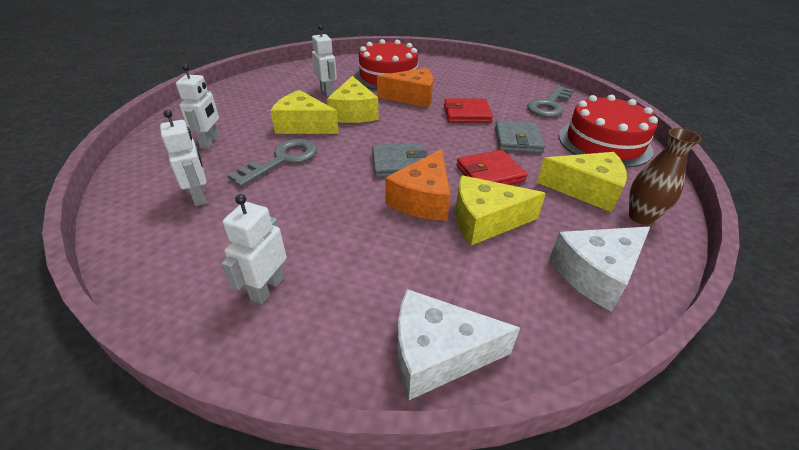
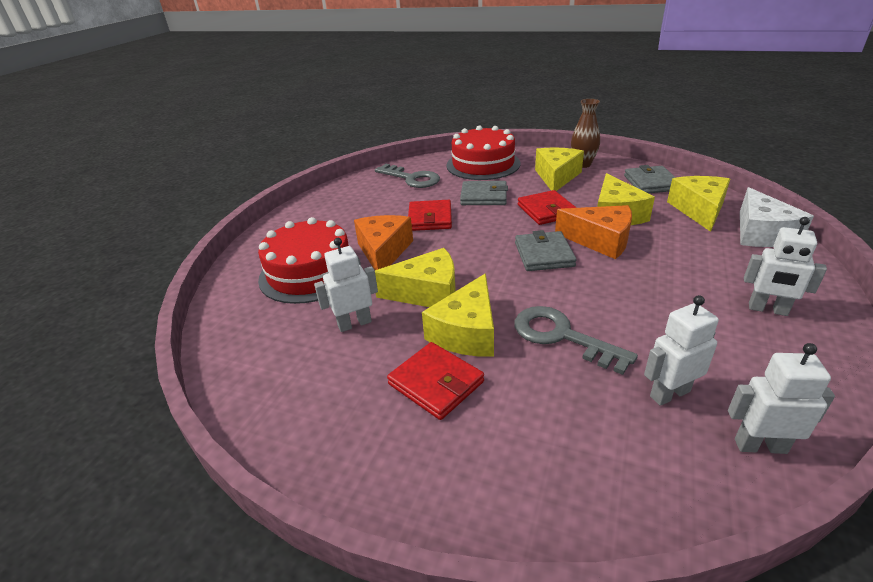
camera: 85 degrees left, 5 degrees down
(210, 142) = (532, 424): white robot -> white robot (760, 445)
(261, 115) = (436, 383): none -> red wallet
(508, 303) = (699, 210): none -> yellow cheese
(596, 273) = (651, 183): white cheese -> grey wallet

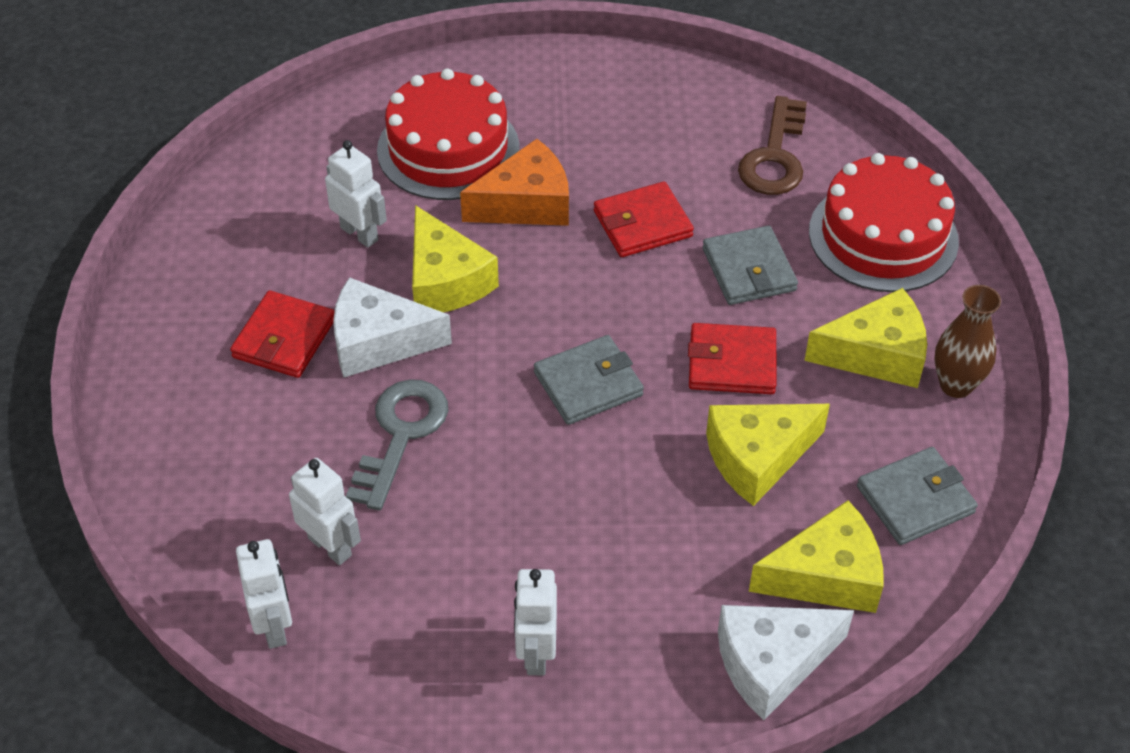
camera: 65 degrees right, 15 degrees up
(411, 178) = (775, 156): grey key -> brown key
(466, 332) = (378, 342): yellow cheese -> white cheese
(546, 210) = (732, 363): red wallet -> red wallet turned 45 degrees clockwise
(600, 241) = (657, 446): orange cheese -> none

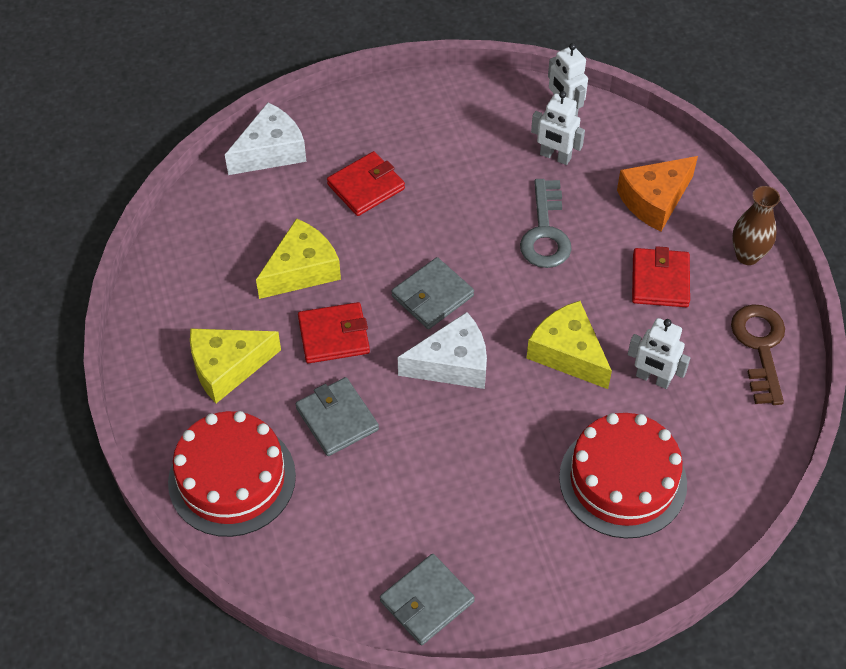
camera: 165 degrees right, 5 degrees up
(378, 342) = (593, 293): white cheese -> white cheese (452, 364)
(526, 203) = (534, 439): orange cheese -> orange cheese (654, 200)
(536, 653) = (409, 128): white robot -> none
(642, 224) = (433, 442): red wallet -> red wallet (366, 186)
(775, 156) = (337, 544): brown key -> brown key (760, 347)
(826, 575) = (245, 206): yellow cheese -> none
(915, 499) = (191, 265): grey wallet -> grey wallet (427, 601)
(956, 385) = (166, 356): brown vase -> brown vase (747, 256)

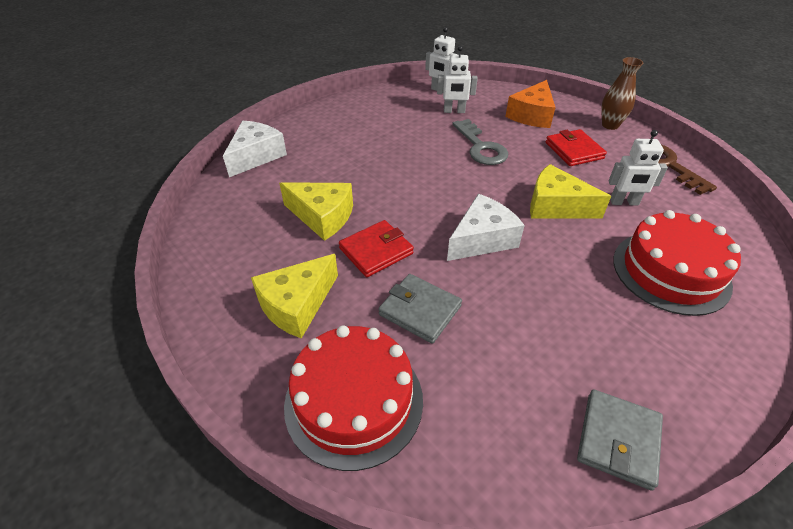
camera: 25 degrees left, 10 degrees down
(302, 270) = (322, 217): yellow cheese -> yellow cheese turned 90 degrees clockwise
(366, 186) = (340, 156): red wallet -> none
(432, 296) = (434, 203): grey wallet -> none

